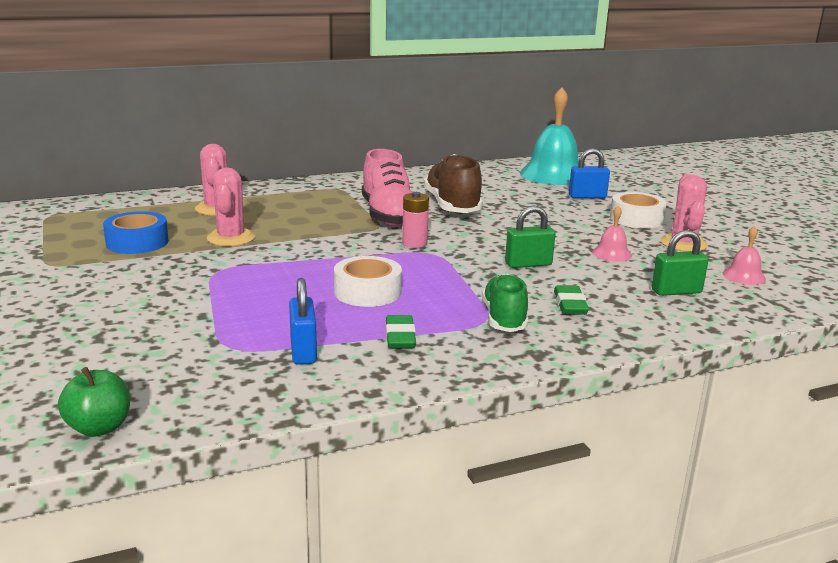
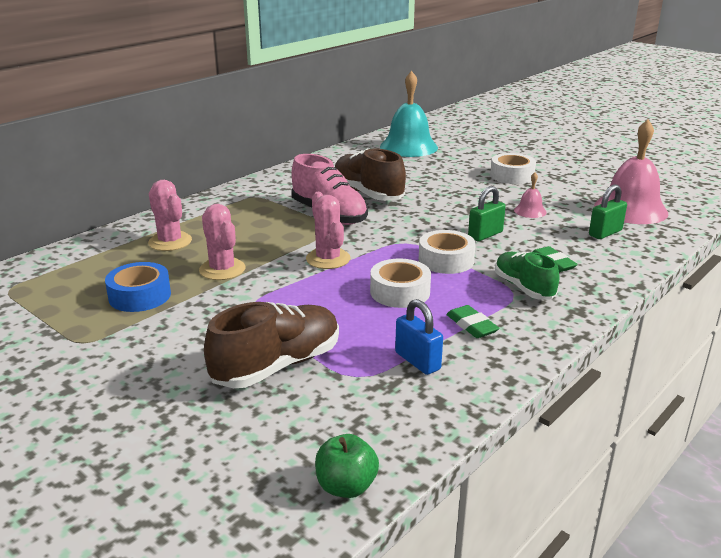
camera: 25 degrees left, 5 degrees up
(173, 321) = (277, 366): none -> brown shoe
(414, 243) = (381, 236): pink battery -> none
(453, 276) = (446, 260): none -> white tape
(587, 196) = (456, 162): blue padlock -> none
(683, 243) = (565, 191): pink cactus -> pink cactus (328, 259)
(744, 276) = (630, 209): pink bell -> pink bell, size x2.23

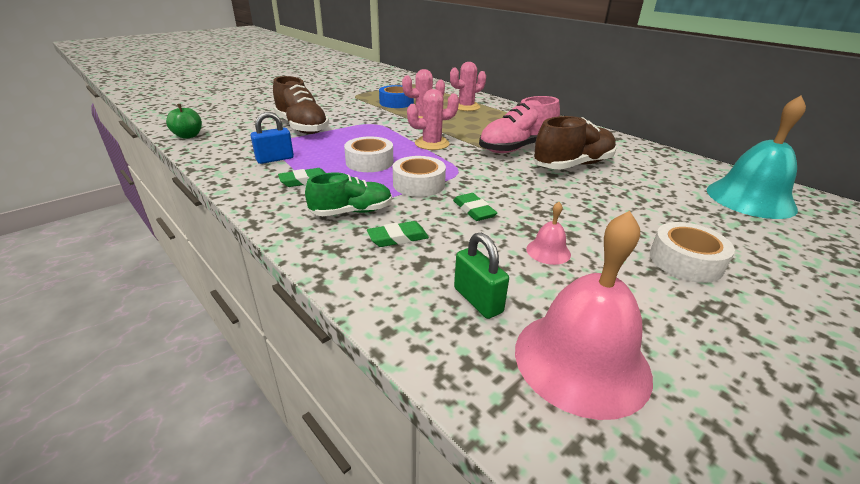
camera: 95 degrees right, 5 degrees up
(485, 235) = (474, 210): green padlock -> green eraser

